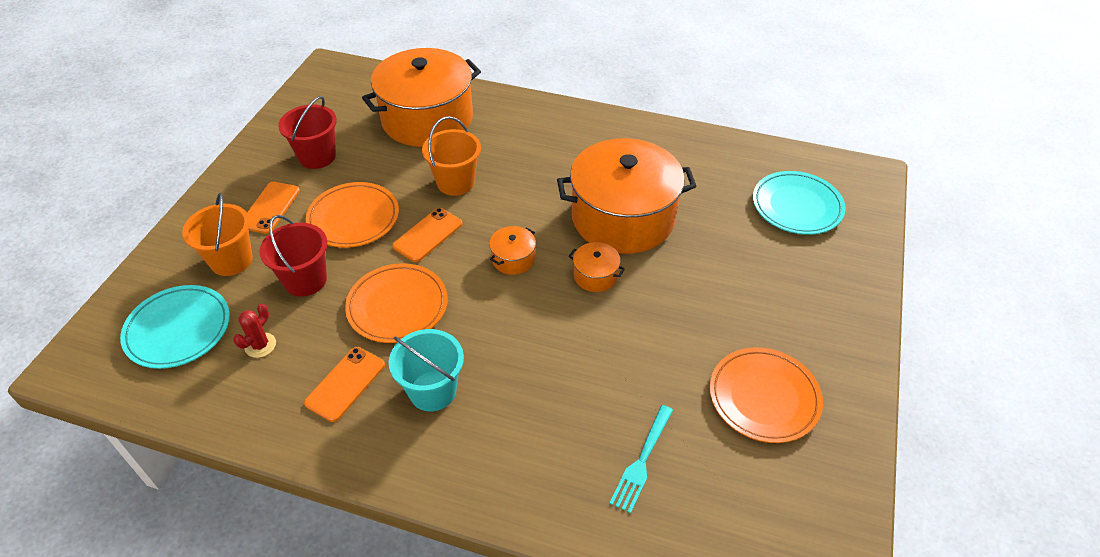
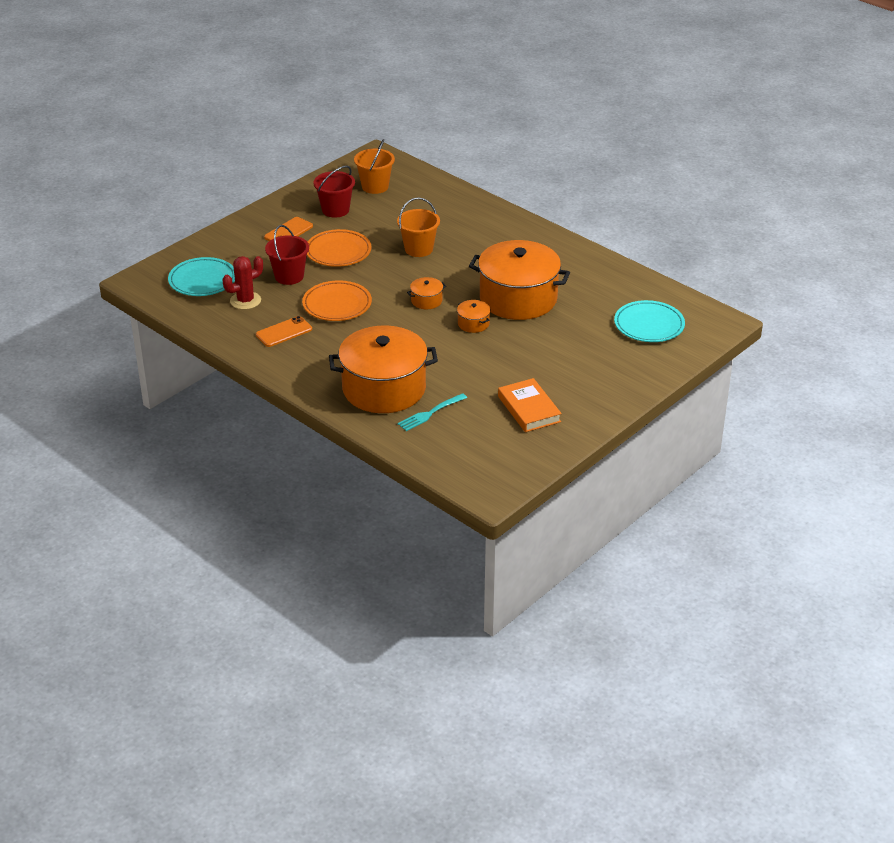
camera: 25 degrees right, 10 degrees down
(231, 260) = (250, 254): orange bucket -> orange bucket (375, 186)
(260, 345) = (245, 301): red cactus -> red cactus, size x1.53
(427, 119) = (425, 206): orange pot -> orange pot (384, 388)
(428, 235) = (380, 273): orange phone -> none
(432, 391) = (332, 349): turquoise bucket -> none
(764, 397) = (529, 409): orange plate -> orange book

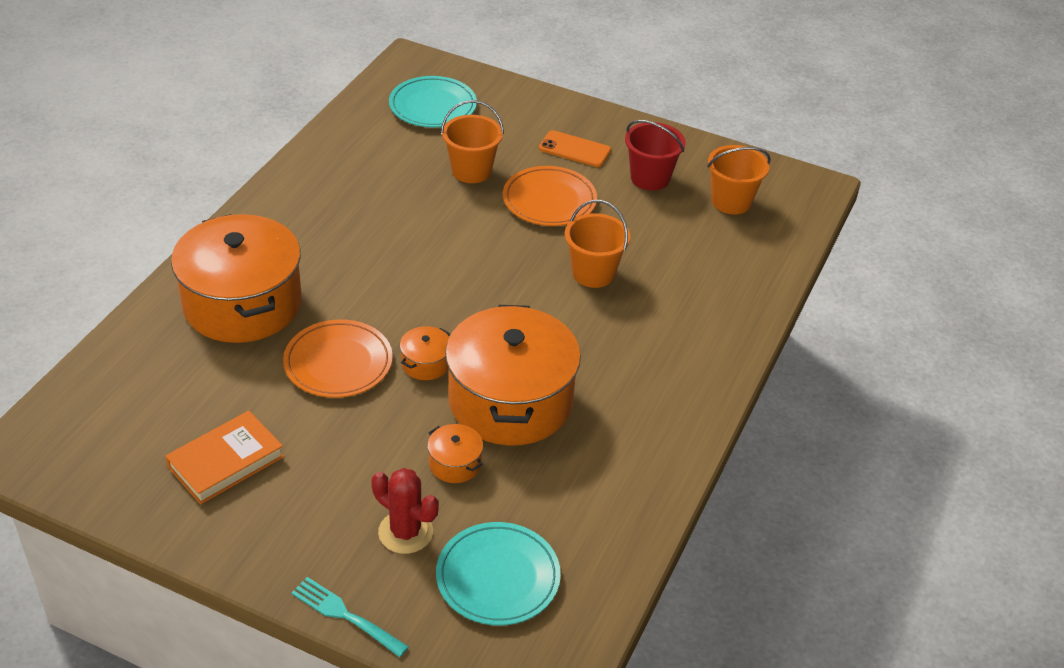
camera: 70 degrees right, 5 degrees up
(245, 301) = (402, 147): red cactus -> red cactus (405, 532)
(284, 332) = (344, 192): orange phone -> none
(289, 276) = (471, 171): red bucket -> orange bucket
(337, 304) = (423, 224): orange plate -> orange plate (338, 363)
(426, 301) = (465, 305): orange pot -> orange pot (455, 463)
(430, 413) = (195, 359): turquoise fork -> turquoise fork (345, 615)

